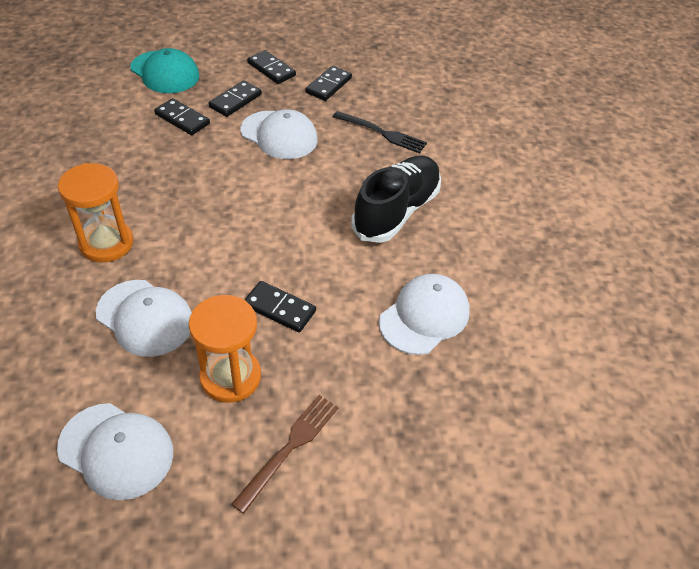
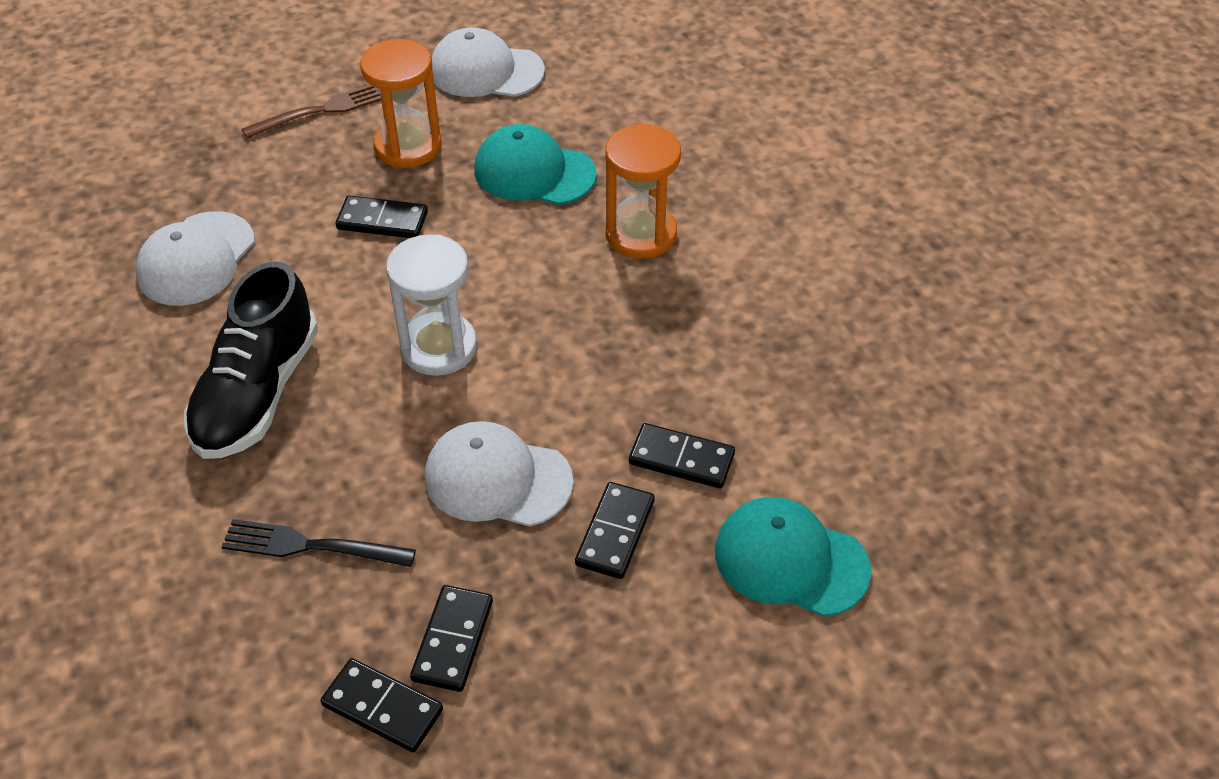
camera: 165 degrees right, 0 degrees up
(145, 318) = (534, 172): white cap -> turquoise cap
(271, 69) = (590, 647): black domino -> black domino (382, 708)
(279, 207) = (439, 347): none -> white hourglass
(290, 447) = (322, 110): brown fork -> brown fork turned 135 degrees counterclockwise

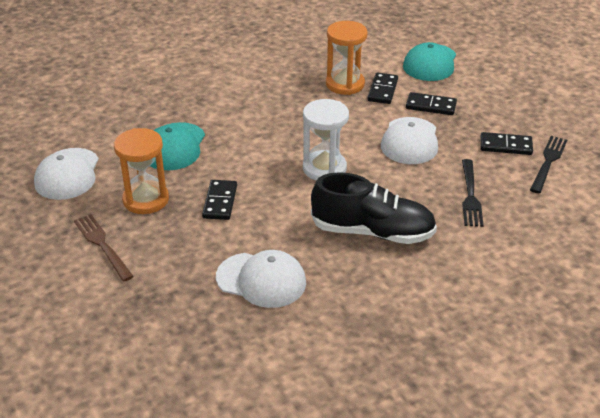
camera: 95 degrees left, 10 degrees down
(382, 708) = (548, 162): black domino -> black fork
(641, 234) = (228, 107): orange hourglass -> orange hourglass (345, 84)

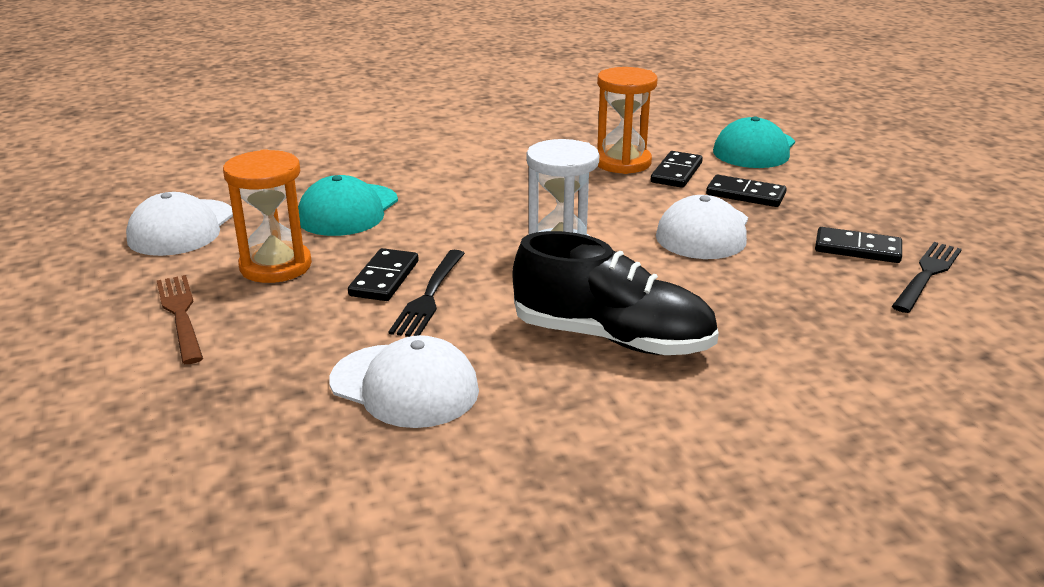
camera: 10 degrees right, 10 degrees down
(470, 196) = (788, 306): black fork -> black fork (429, 296)

